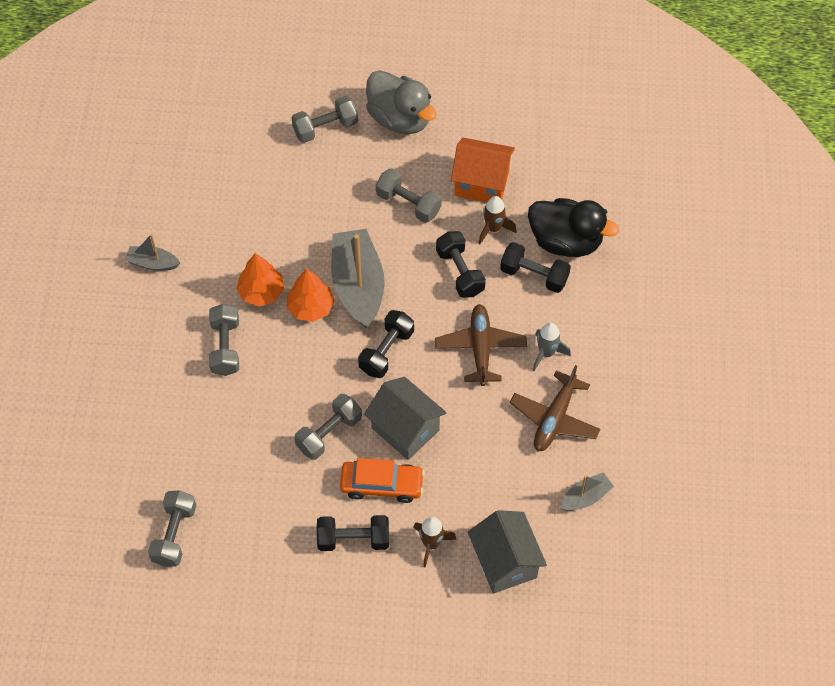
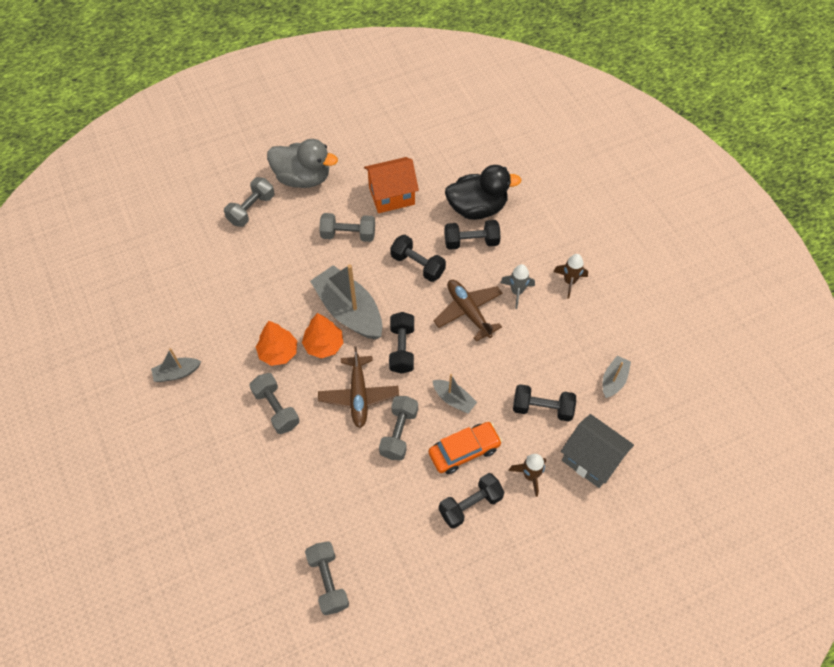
camera: 30 degrees left, 0 degrees up
(405, 429) = (453, 399): grey house -> grey boat
(490, 485) = (542, 408): none -> black dumbbell
(493, 228) = (421, 223): brown rocket -> brown rocket (569, 281)
(554, 418) = (554, 335): brown plane -> brown plane (358, 395)

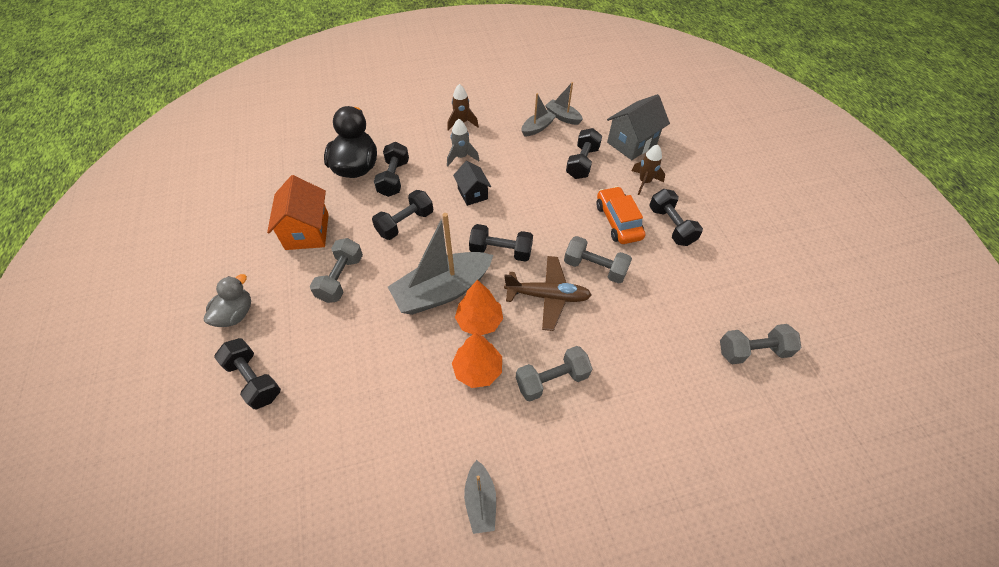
camera: 80 degrees left, 5 degrees down
(251, 209) = (254, 379): grey dumbbell -> black dumbbell
(303, 178) = (235, 314): grey duck -> grey duck, size x0.61
(453, 399) = (564, 220): grey boat -> grey boat (537, 128)
(468, 312) = (472, 194): brown plane -> black house

